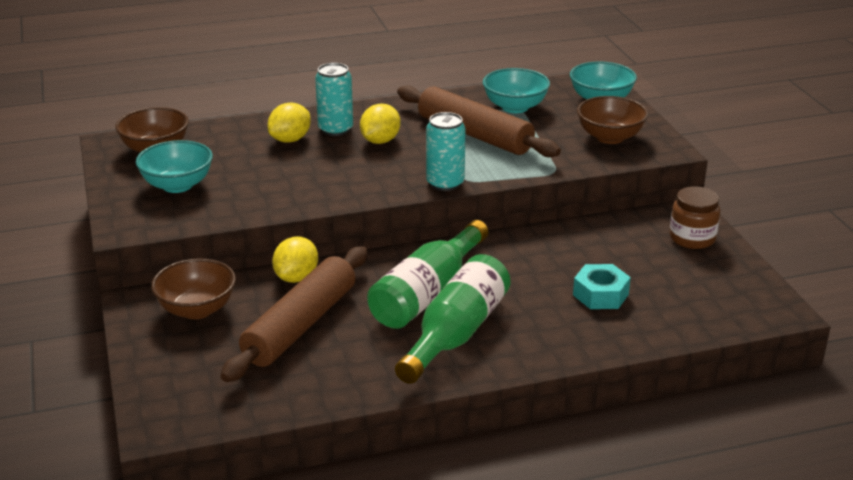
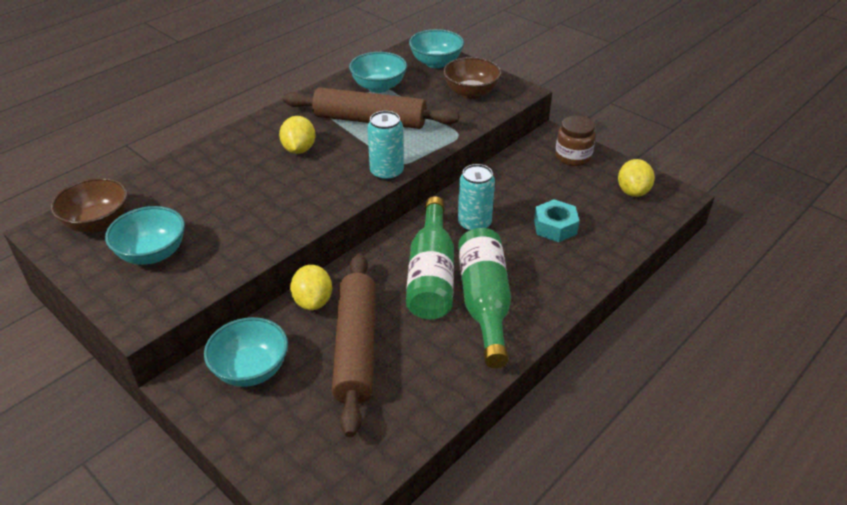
camera: 30 degrees left, 10 degrees up
(197, 309) = (251, 369): brown bowl -> turquoise bowl
(290, 140) = (219, 172): yellow lemon -> yellow lemon (633, 191)
(335, 129) = (251, 150): turquoise can -> turquoise can (474, 224)

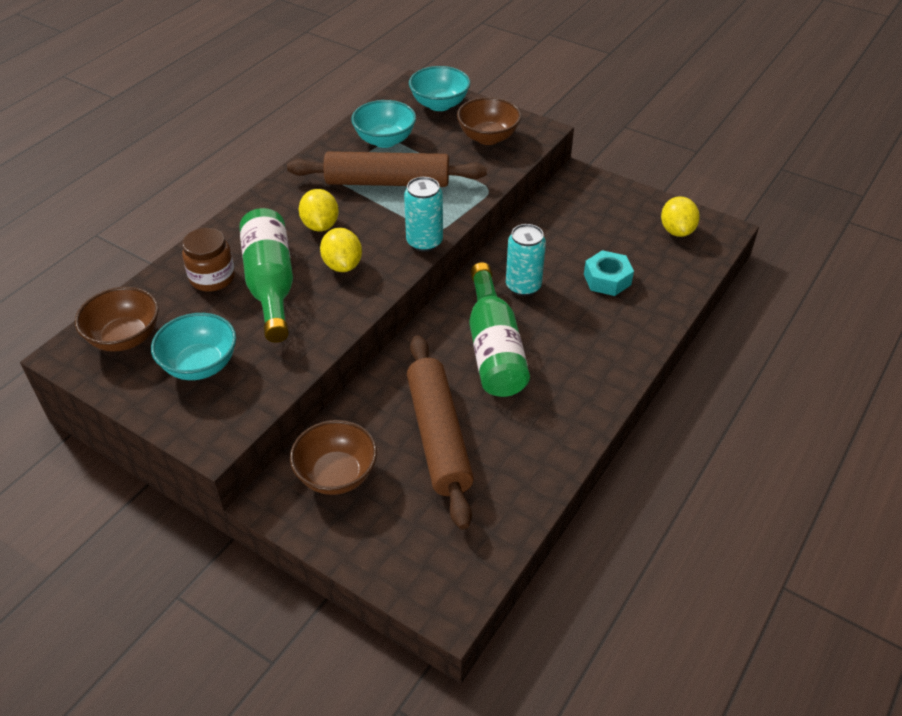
camera: 10 degrees left, 5 degrees up
(251, 369) = (336, 475): turquoise bowl -> brown bowl
(313, 301) = (378, 393): yellow lemon -> yellow lemon (342, 265)
(484, 303) = (556, 372): green bottle -> green bottle (271, 284)
(573, 157) = (606, 198): brown jar -> brown jar (212, 278)

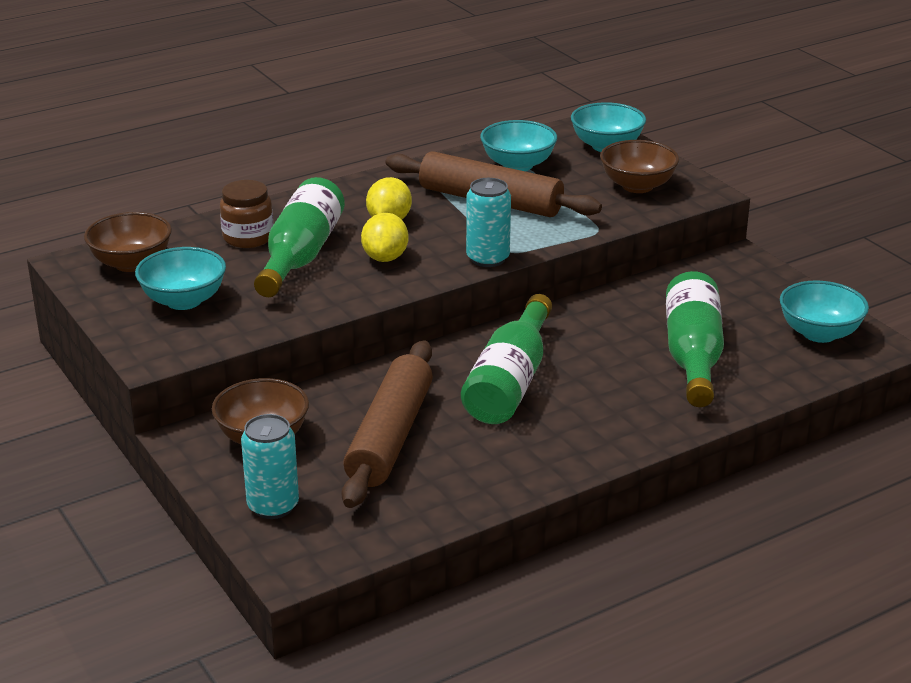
camera: 25 degrees right, 15 degrees down
(523, 286) = (588, 338): turquoise can -> turquoise can (273, 506)
(607, 279) = (693, 356): turquoise nut -> green bottle
(676, 231) = (819, 333): yellow lemon -> turquoise bowl

